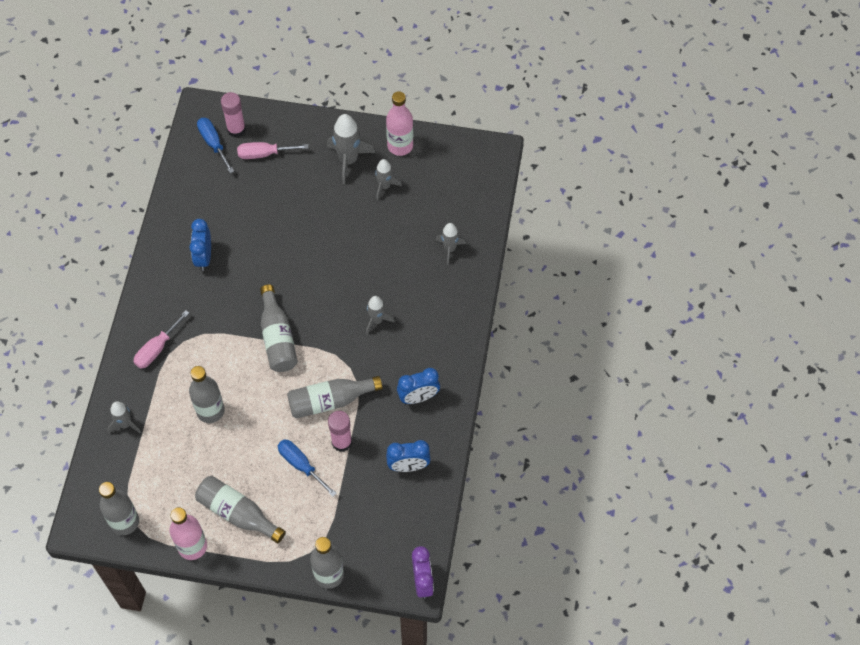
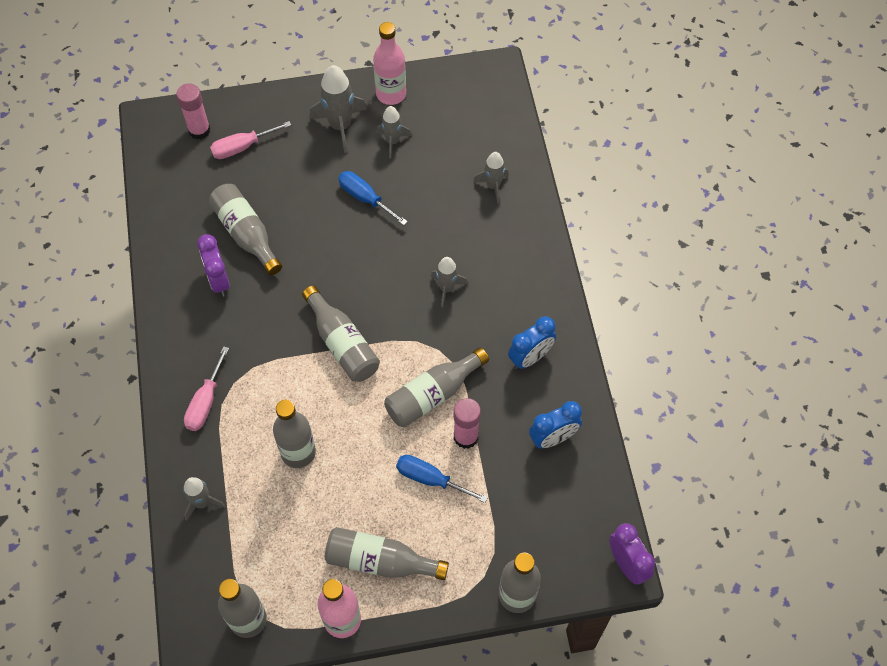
camera: 20 degrees left, 0 degrees up
(204, 257) = (219, 281): blue clock -> purple clock
(213, 143) = (179, 153): blue screwdriver -> blue screwdriver (365, 198)
(239, 226) = (246, 234): none -> grey bottle

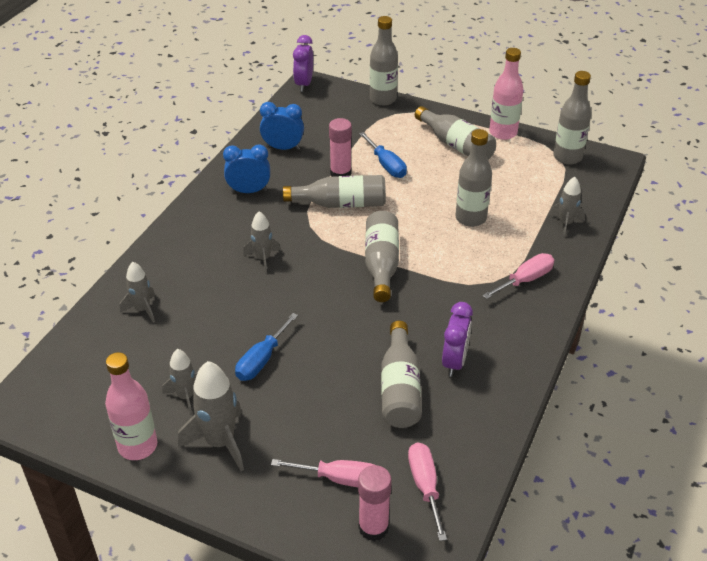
camera: 145 degrees left, 20 degrees down
(182, 173) = (425, 486): none -> pink screwdriver
(365, 198) = (261, 360): blue screwdriver -> blue screwdriver turned 45 degrees clockwise

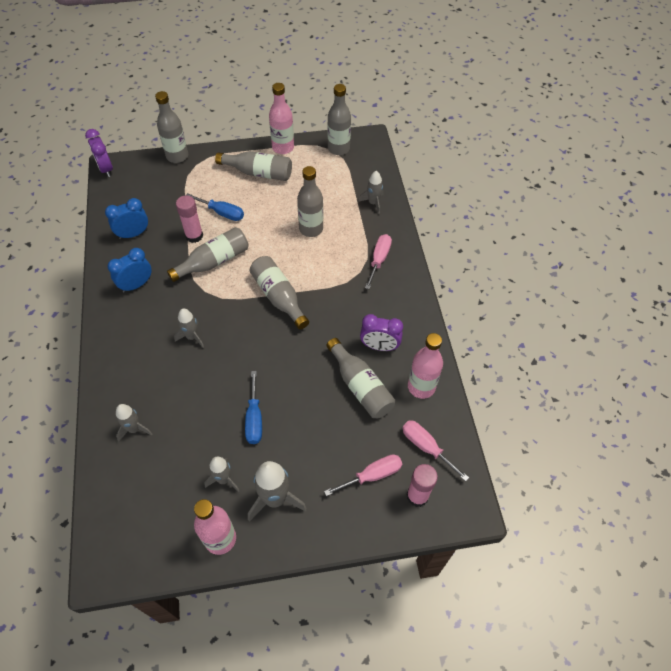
camera: 35 degrees left, 15 degrees up
(454, 362) = (379, 346): purple clock -> purple clock turned 120 degrees clockwise
(470, 425) = (421, 387): none -> pink bottle

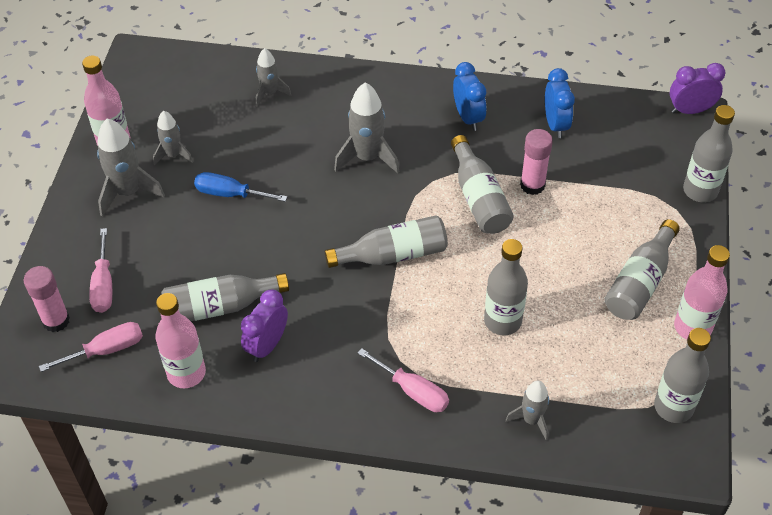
camera: 110 degrees right, 5 degrees down
(192, 337) = (367, 157): grey rocket -> grey rocket, size x1.64
(222, 213) = (567, 222): blue screwdriver -> none

